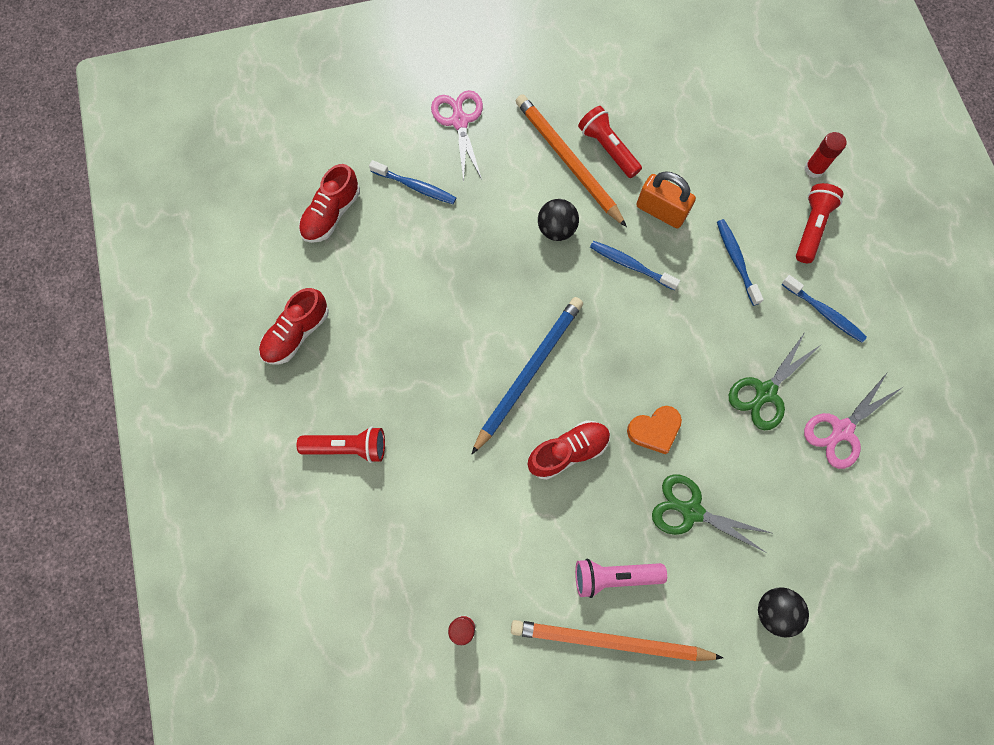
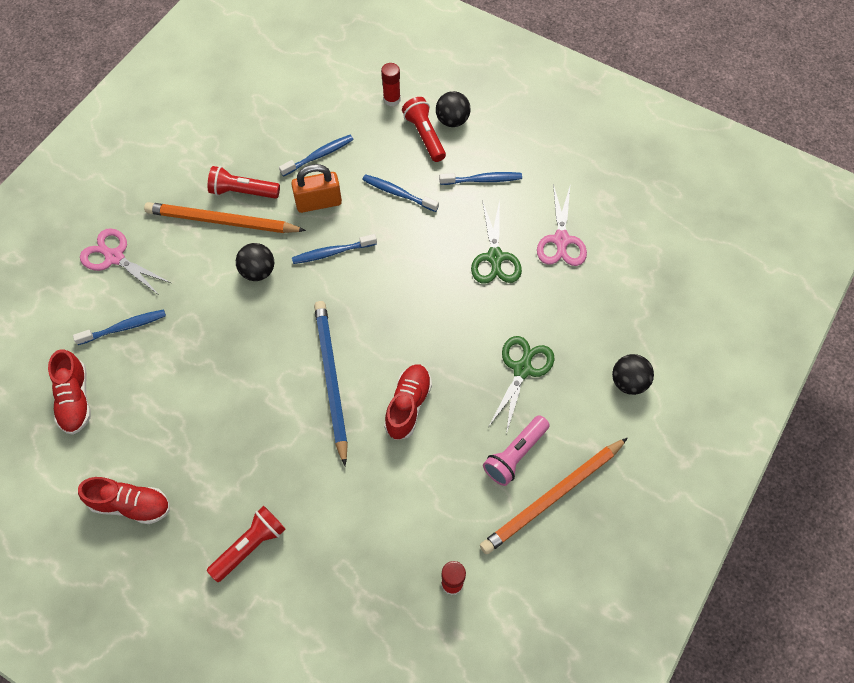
camera: 45 degrees left, 10 degrees down
(297, 333) = (131, 505): red shoe -> red shoe turned 75 degrees counterclockwise
(654, 430) = (450, 341): orange heart -> none
(691, 511) = (522, 369): green scissors -> green scissors turned 135 degrees clockwise
(700, 169) = (319, 155): none -> blue toothbrush
(850, 234) = (452, 120): none -> black ball

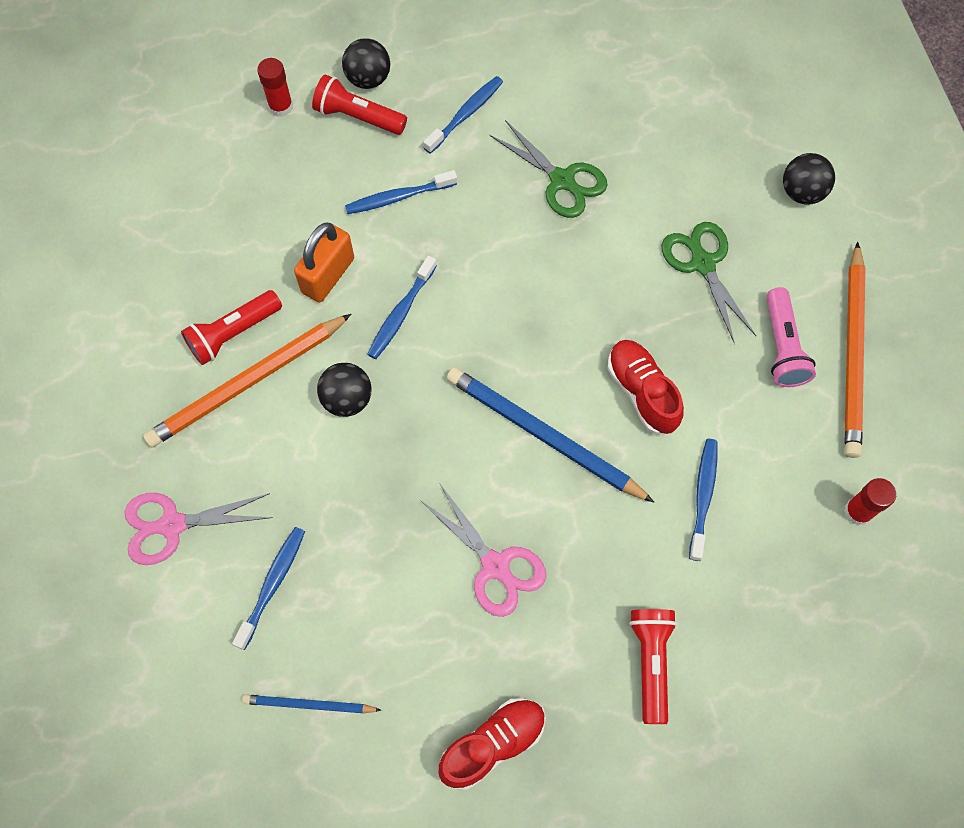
camera: 45 degrees left, 5 degrees up
(75, 399) = (309, 705): red shoe -> blue pencil
(319, 155) = (272, 227): blue toothbrush -> blue toothbrush (703, 496)
(561, 240) = (602, 111): pink scissors -> pink scissors (495, 566)

